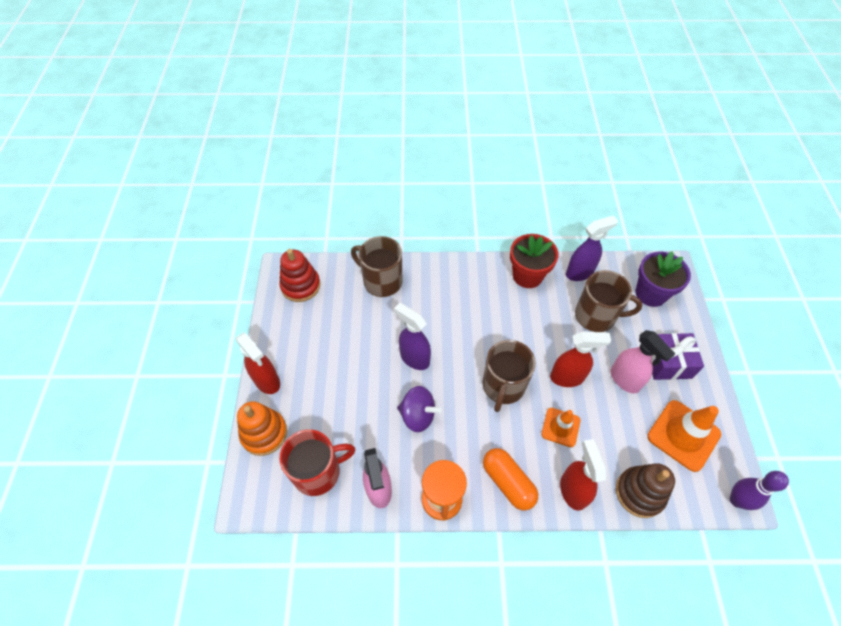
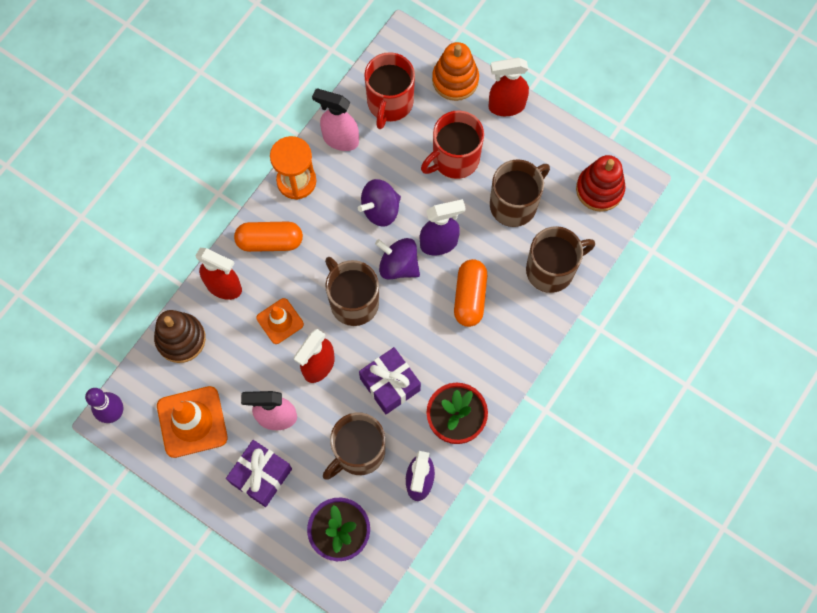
camera: 125 degrees right, 15 degrees up
(338, 390) = (454, 159): none -> red mug
(348, 329) = (514, 204): none -> brown mug
(439, 316) = (469, 297): none -> orange capsule
(452, 374) = (398, 265): none -> purple spinning top
(538, 326) = (390, 384): none -> purple gift

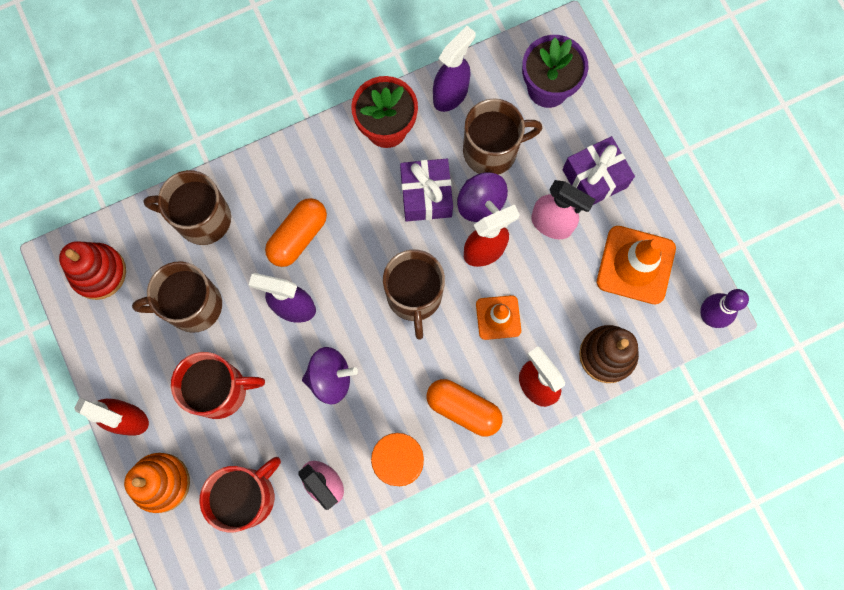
camera: 150 degrees left, 5 degrees up
(398, 265) = (348, 308): purple spinning top -> purple spinning top (480, 203)

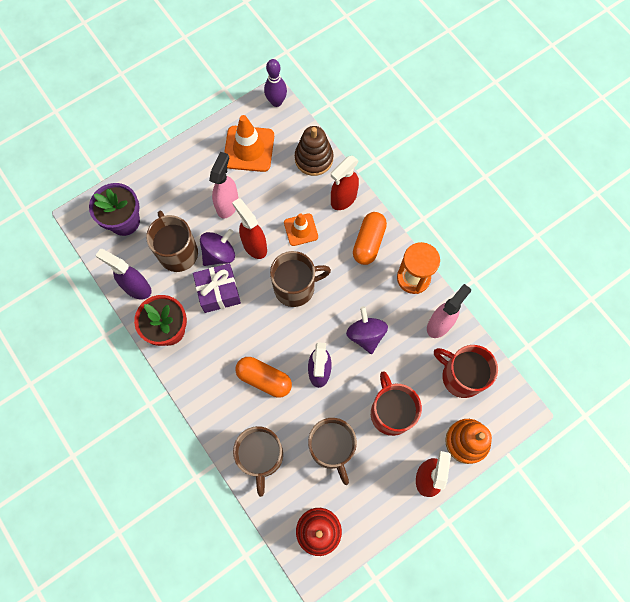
camera: 100 degrees left, 5 degrees down
(594, 178) = (190, 182): purple gift -> none

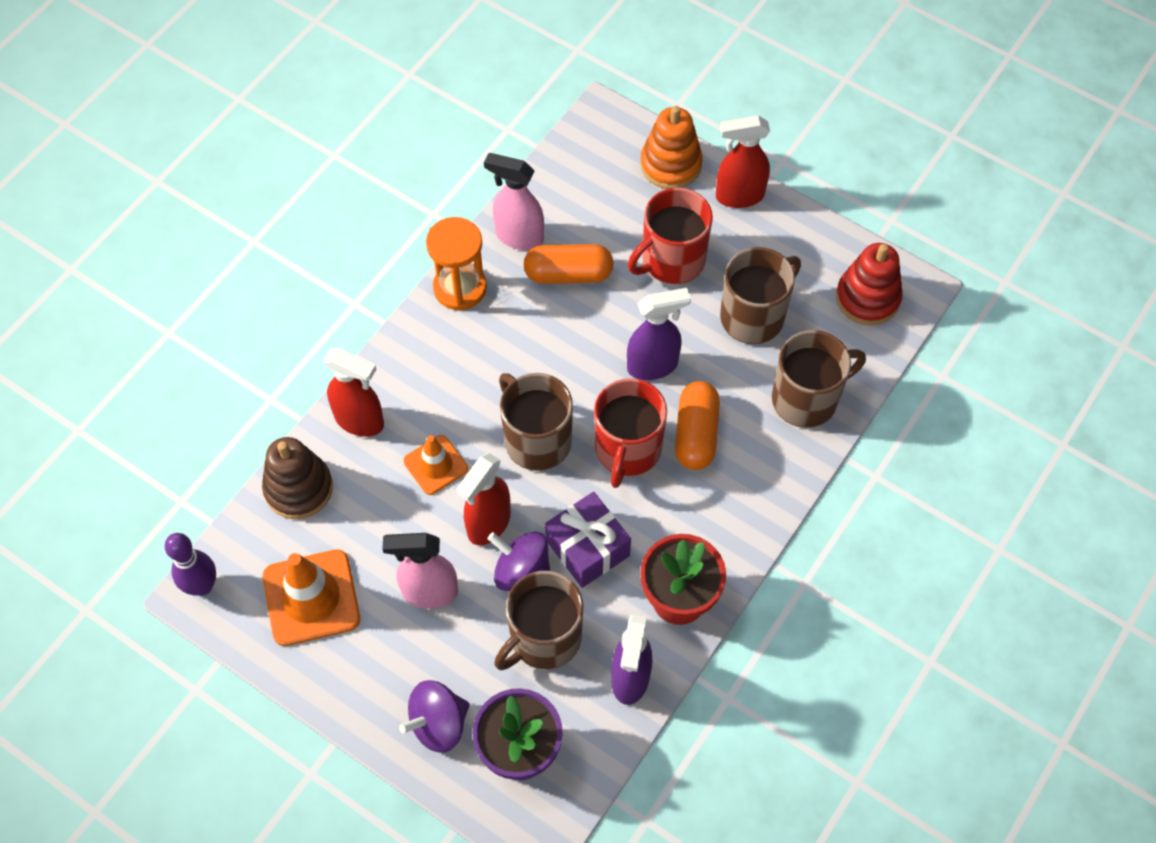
camera: 110 degrees left, 10 degrees down
(366, 335) = (573, 323): purple spinning top -> purple spinning top (438, 724)
(368, 242) = (423, 363): orange capsule -> orange capsule (568, 274)
(461, 376) = (584, 192): red mug -> red mug (627, 450)

